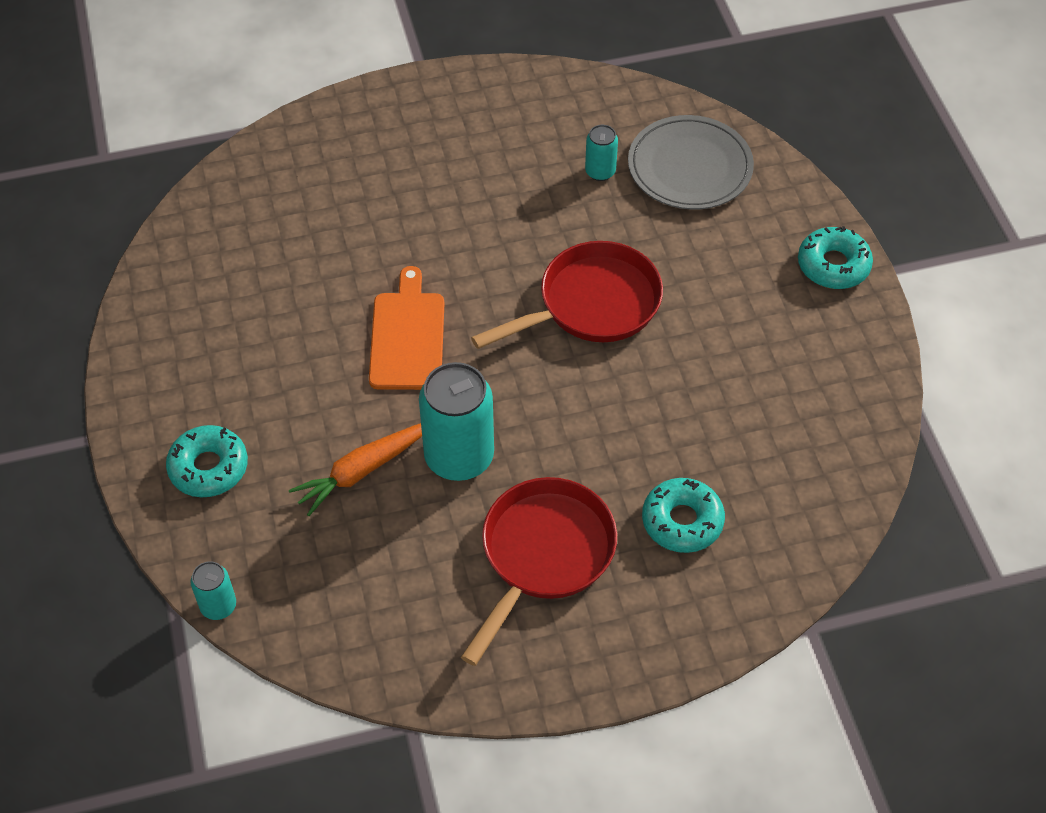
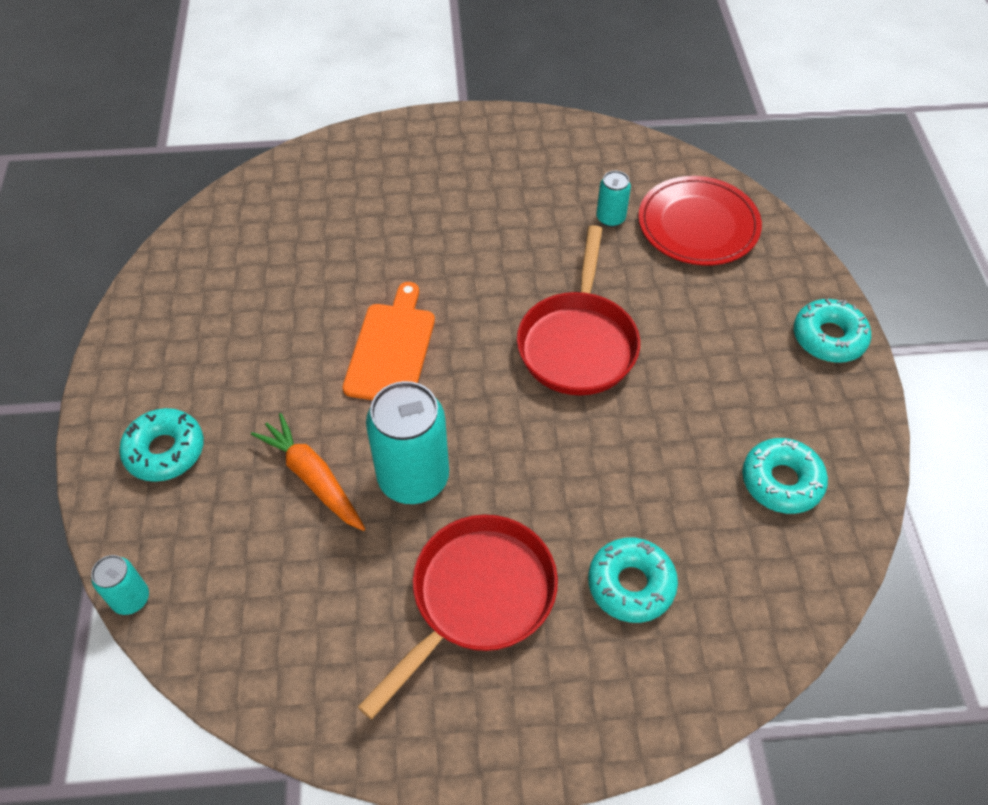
camera: 10 degrees right, 0 degrees up
(362, 471) = (313, 478): orange carrot -> orange carrot turned 75 degrees clockwise
(591, 304) = (578, 343): red pan -> red pan turned 120 degrees clockwise
(689, 167) = (698, 225): grey plate -> red plate
(806, 408) = (781, 481): none -> turquoise donut

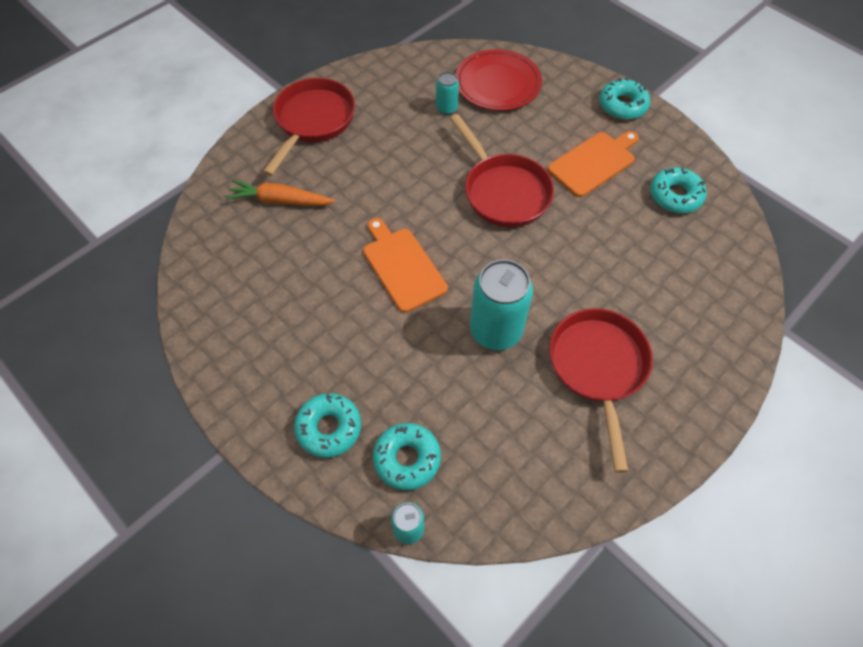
camera: 40 degrees left, 5 degrees up
(313, 478) = (439, 374): orange carrot -> orange carrot (280, 200)
(457, 151) = (312, 121): none -> red pan
(631, 584) = (662, 301): turquoise donut -> turquoise donut (407, 459)
(719, 379) = (593, 162): none -> orange cutting board

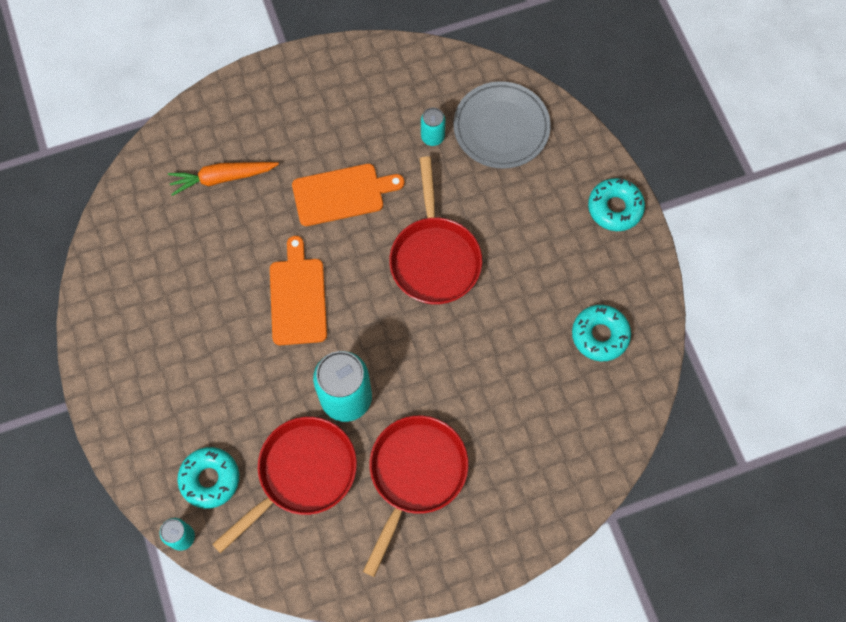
camera: 25 degrees right, 10 degrees up
(280, 200) = (222, 178): orange carrot -> orange carrot turned 45 degrees counterclockwise
(312, 121) = (294, 98): red pan -> red pan (302, 474)
(329, 428) = (161, 423): turquoise donut -> none
(497, 84) = (501, 127): red plate -> grey plate
(593, 162) = (542, 263): orange cutting board -> orange cutting board (342, 194)

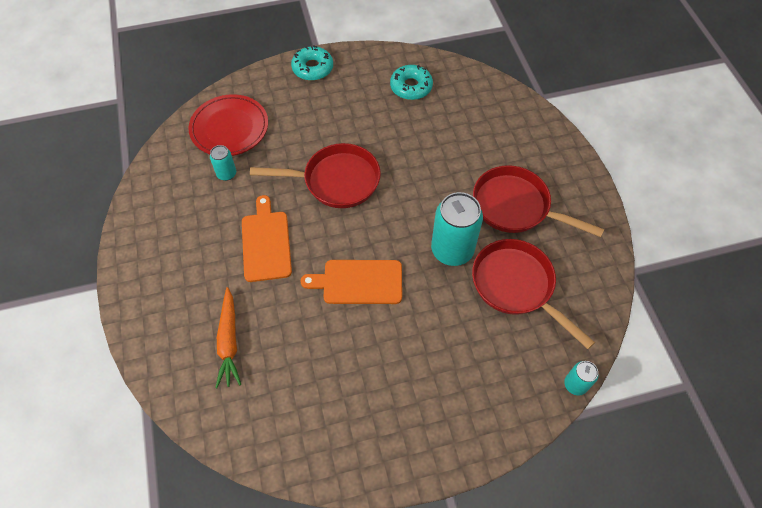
camera: 85 degrees left, 10 degrees down
(210, 479) = (522, 359): turquoise donut -> none
(501, 127) = (229, 128): grey plate -> red plate

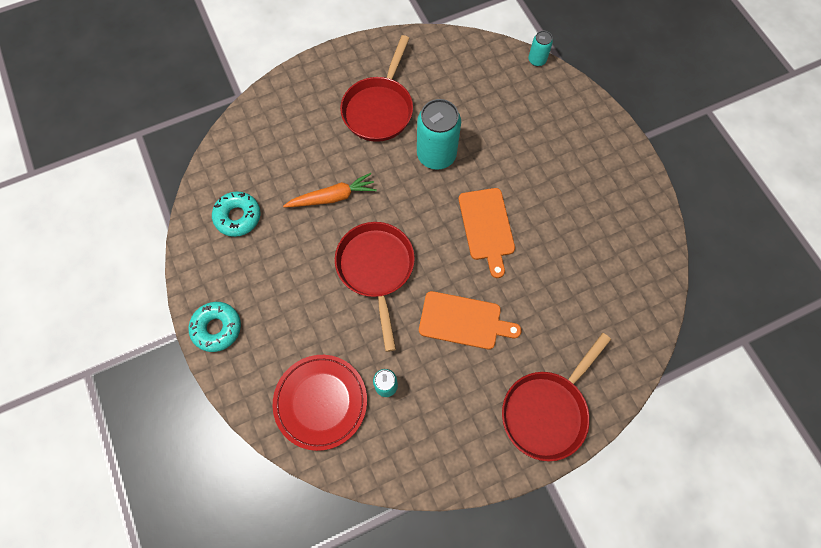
camera: 100 degrees left, 10 degrees up
(229, 341) = (574, 327): orange carrot -> orange carrot (333, 197)
(266, 243) = (463, 321): orange cutting board -> orange cutting board turned 150 degrees counterclockwise
(516, 286) = (461, 103): red pan -> red pan (547, 410)

